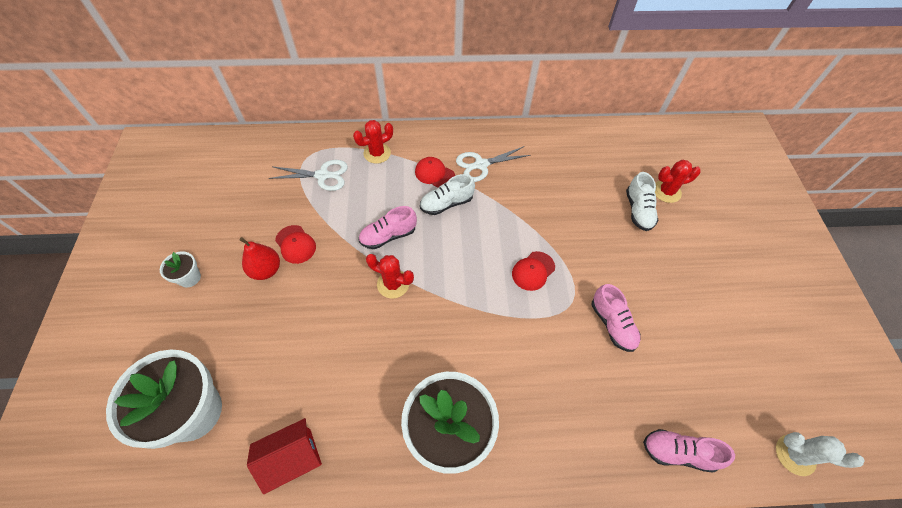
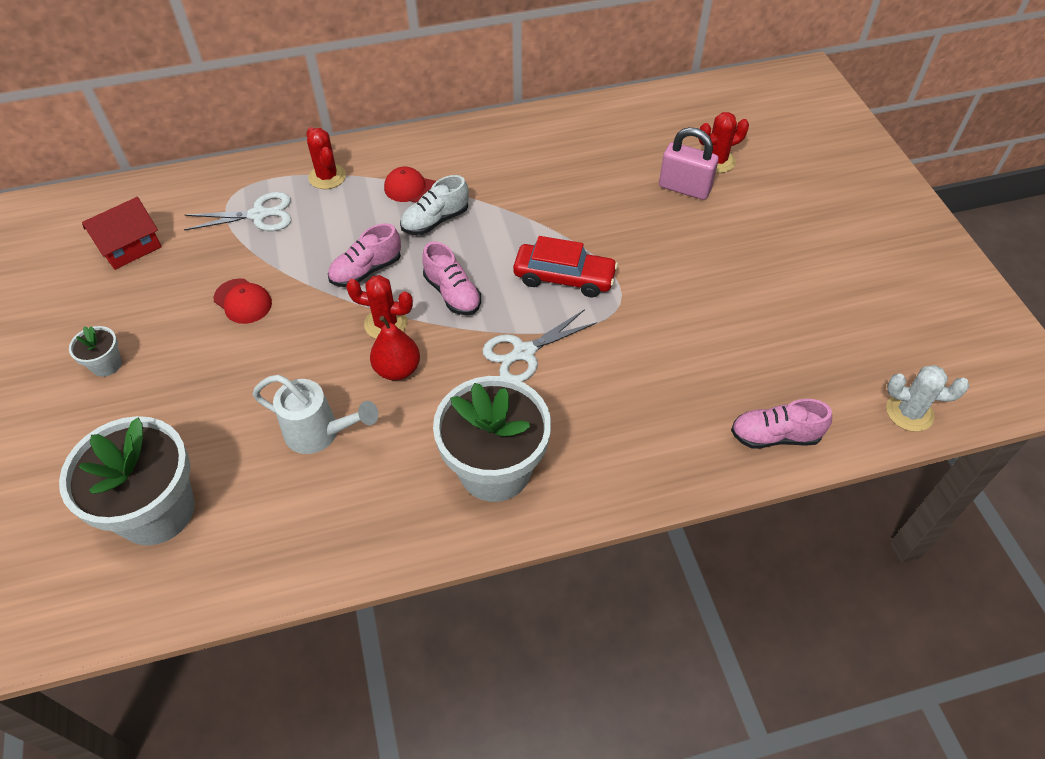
camera: 10 degrees left, 5 degrees down
(266, 270) = (210, 337): red pear -> red pear (397, 369)
(292, 458) = (302, 534): red house -> red house (130, 247)
(325, 370) = (320, 433): none -> white watering can
(377, 153) = (327, 177): red cactus -> red cactus turned 75 degrees counterclockwise
(481, 165) = (471, 168): white scissors -> white scissors (524, 352)
(533, 271) = (564, 278): red cap -> red car
(612, 324) = (674, 318): pink shoe -> pink shoe (452, 293)
(638, 210) = (684, 188): white shoe -> pink padlock

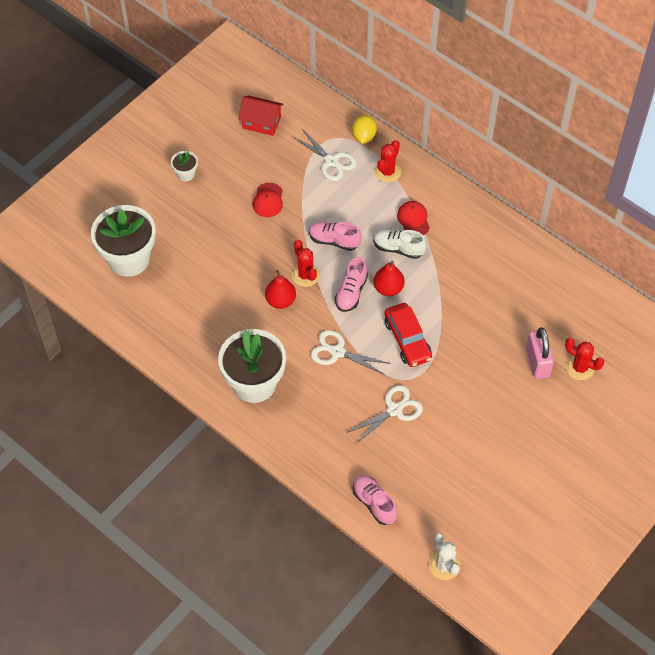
camera: 55 degrees right, 5 degrees up
(260, 171) = (364, 136): none -> yellow lemon
(320, 433) = (217, 294): white watering can -> none
(479, 257) = (388, 288): none -> red pear
(651, 341) = (394, 410): none -> white scissors

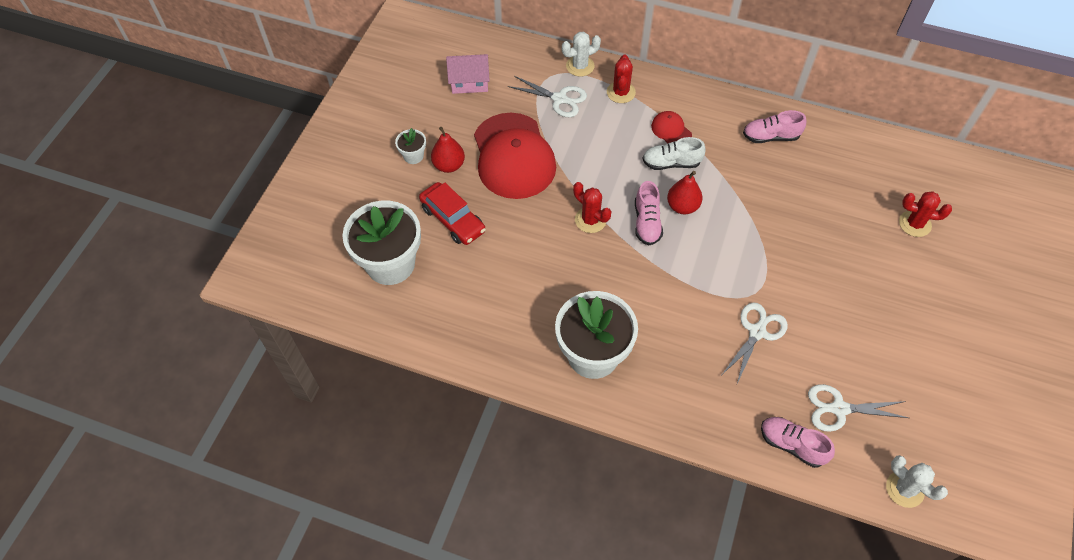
camera: 20 degrees left, 0 degrees up
(261, 122) = (469, 82): red house -> pink house
(268, 200) = (513, 156): red cap -> red cap, size x2.32
(280, 300) = (577, 255): red pear -> red pear (449, 165)
(334, 241) = (602, 176): pink shoe -> pink shoe (770, 137)
(337, 352) = (665, 290): white scissors -> white scissors (839, 409)
(364, 136) = (580, 66): yellow lemon -> white cactus
(407, 340) = (730, 253): red car -> red car (453, 219)
(537, 362) = (871, 232): pink padlock -> none

